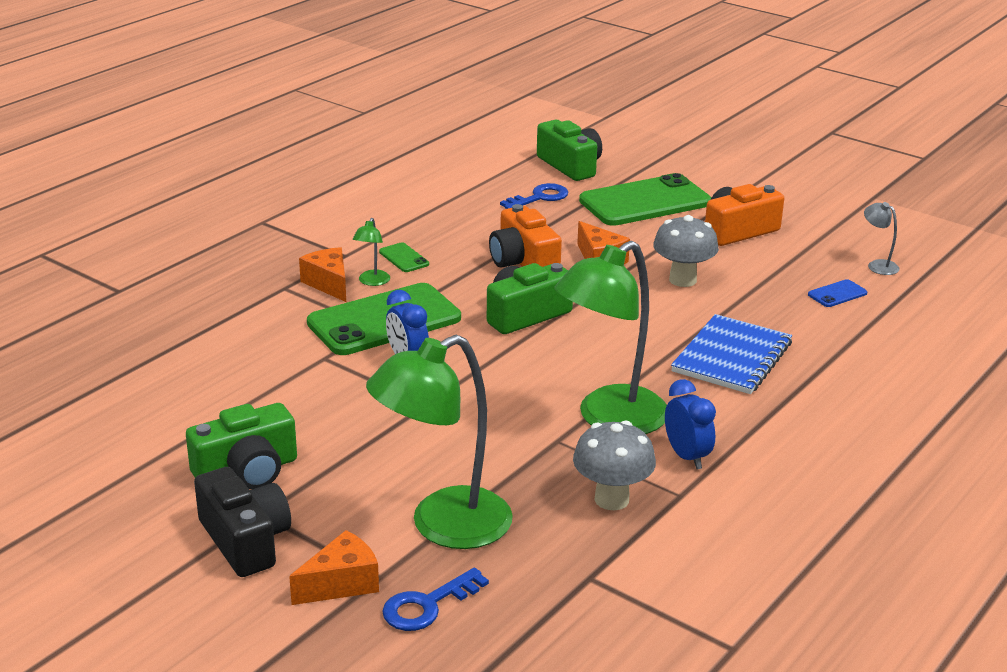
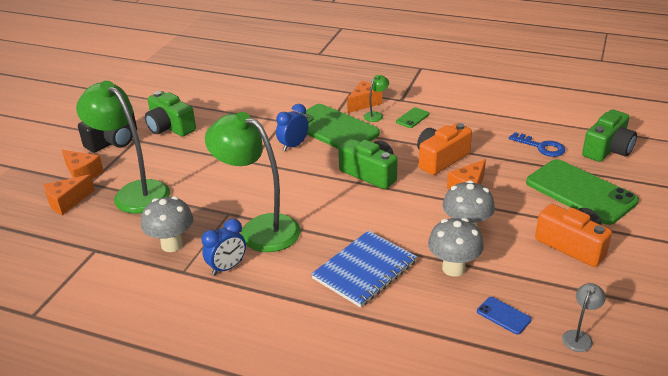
camera: 75 degrees right, 5 degrees up
(372, 282) = (376, 115): green lamp -> green lamp turned 135 degrees clockwise
(427, 605) = (67, 202): blue key -> orange cheese
(732, 357) = (364, 270): blue notebook -> blue notebook turned 60 degrees counterclockwise
(750, 303) = (453, 268): none -> grey mushroom

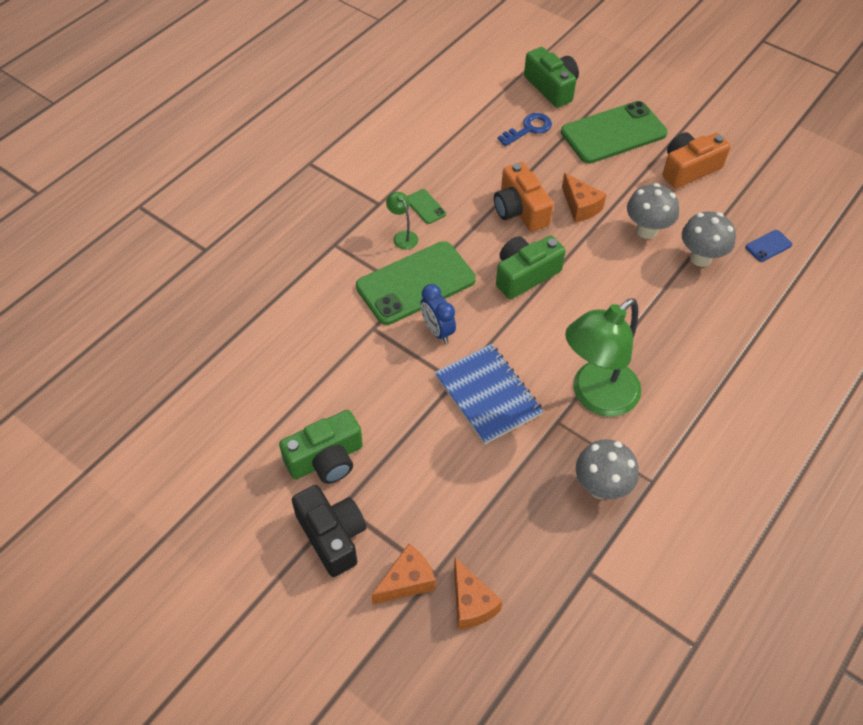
camera: 75 degrees left, 20 degrees up
(134, 192) = (477, 518): green lamp -> none
(227, 268) = (656, 438): blue clock -> none
(364, 103) = (369, 239): orange cheese -> none
(364, 270) = (687, 323): blue notebook -> blue notebook (488, 395)
(579, 336) = (800, 210): grey lamp -> none

